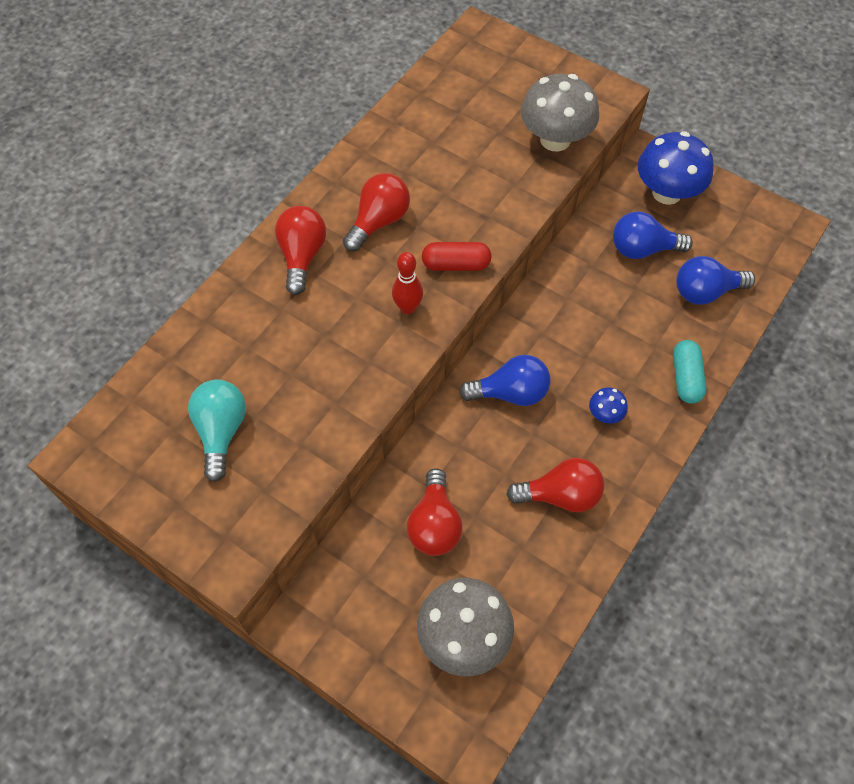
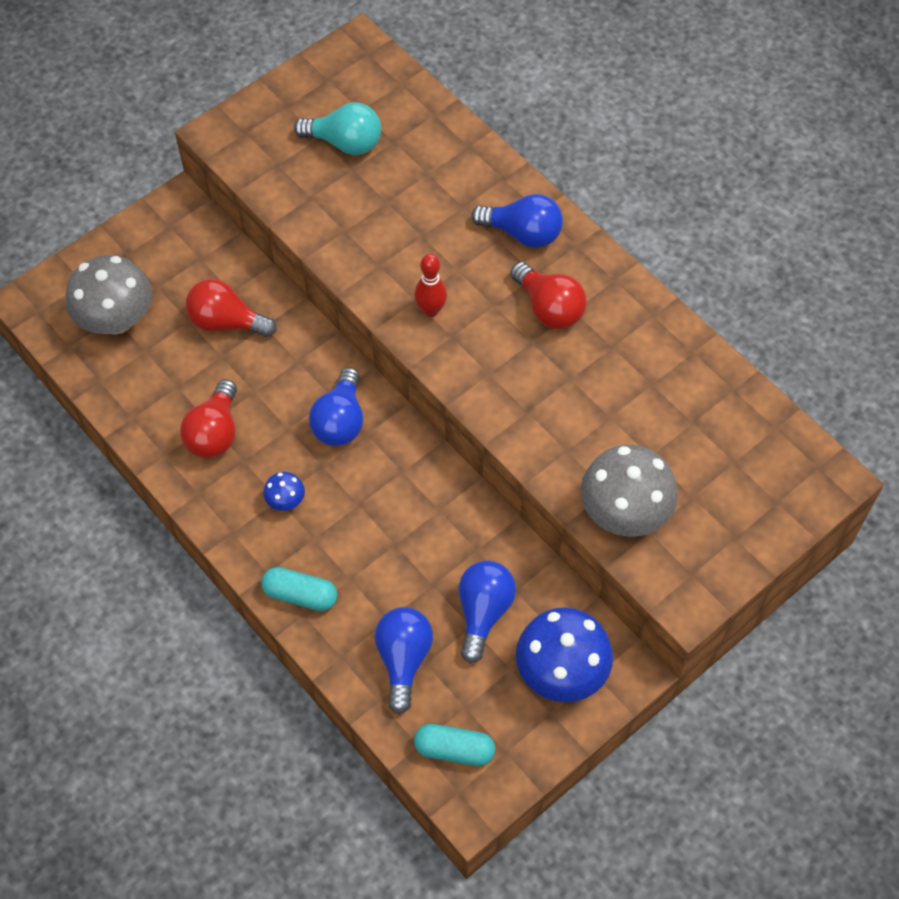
camera: 105 degrees right, 0 degrees up
(302, 256) = (523, 233): red light bulb -> blue light bulb
(456, 264) = (471, 365): red capsule -> none
(758, 244) = (454, 750): none -> turquoise capsule

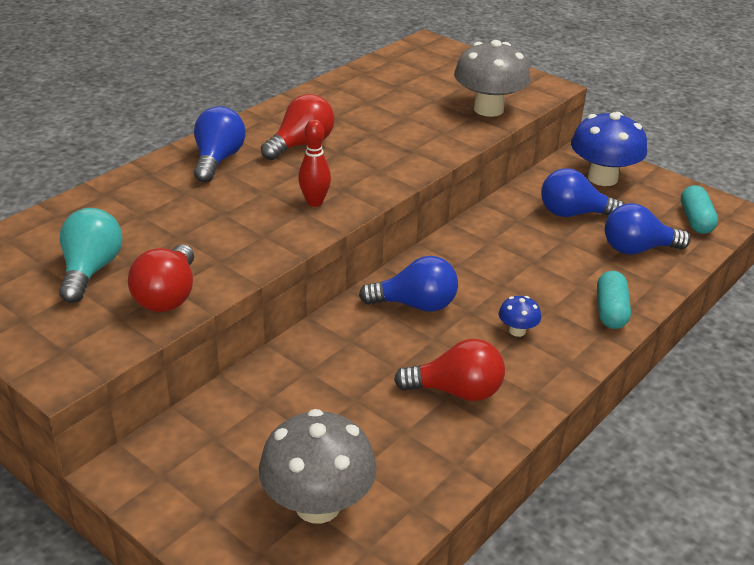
camera: 100 degrees left, 25 degrees down
(226, 322) = (307, 401): red light bulb -> red light bulb (168, 296)

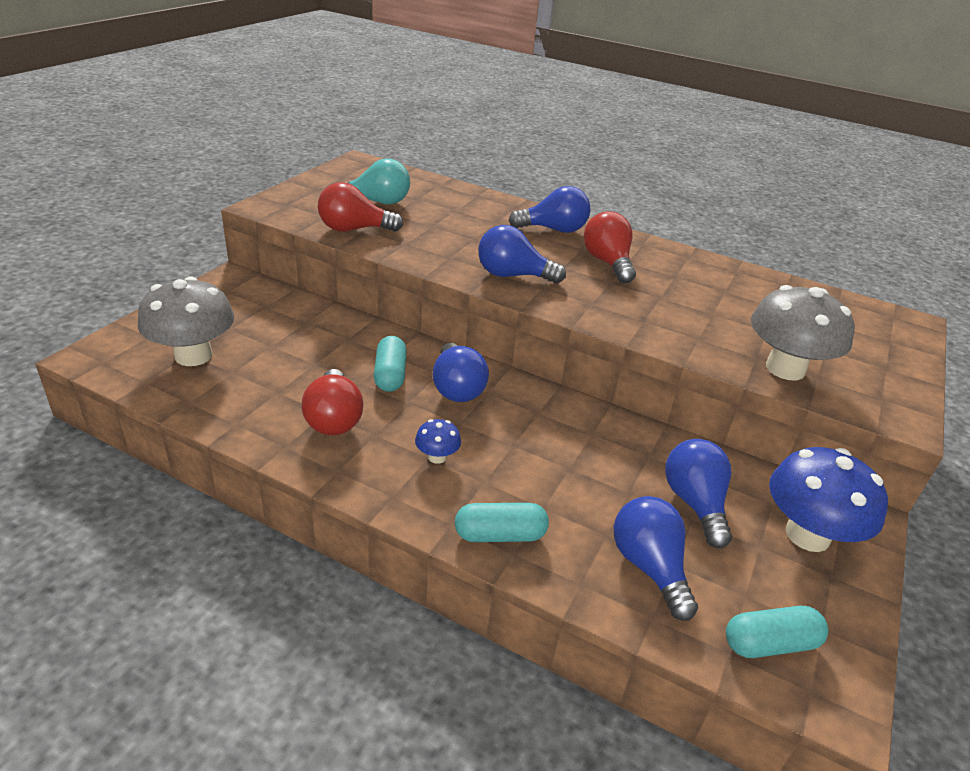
camera: 75 degrees right, 0 degrees up
(301, 145) = (608, 263): red light bulb -> red light bulb turned 135 degrees counterclockwise
(314, 202) = (513, 275): red bowling pin -> blue light bulb
(386, 345) = (390, 375): none -> turquoise capsule

